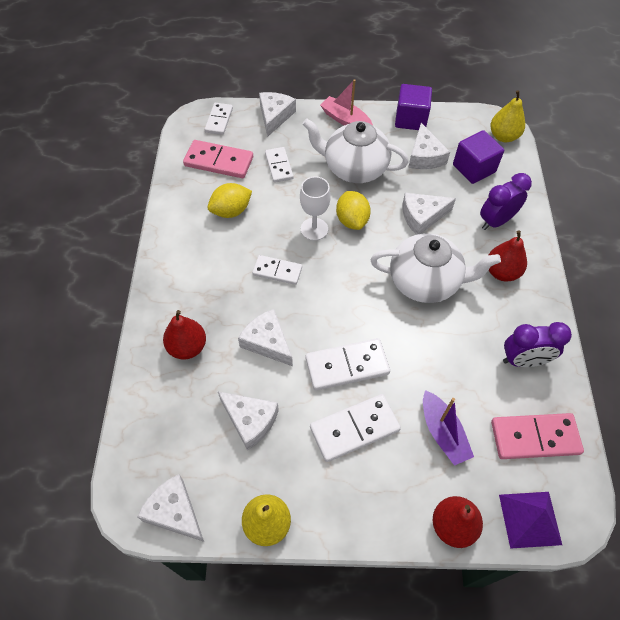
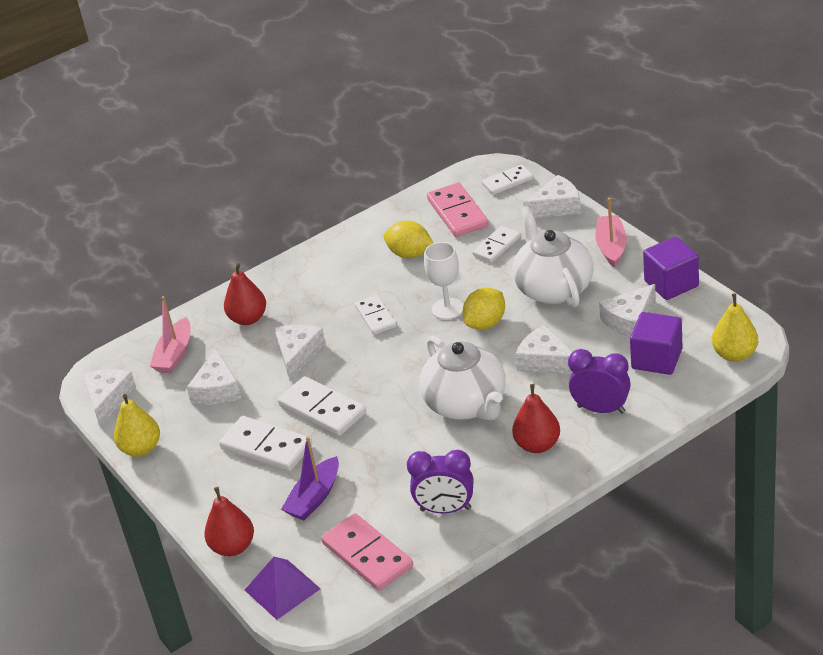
camera: 60 degrees right, 20 degrees down
(172, 424) = (174, 354): none -> pink boat
(523, 360) = (445, 509): purple clock -> purple clock turned 45 degrees counterclockwise

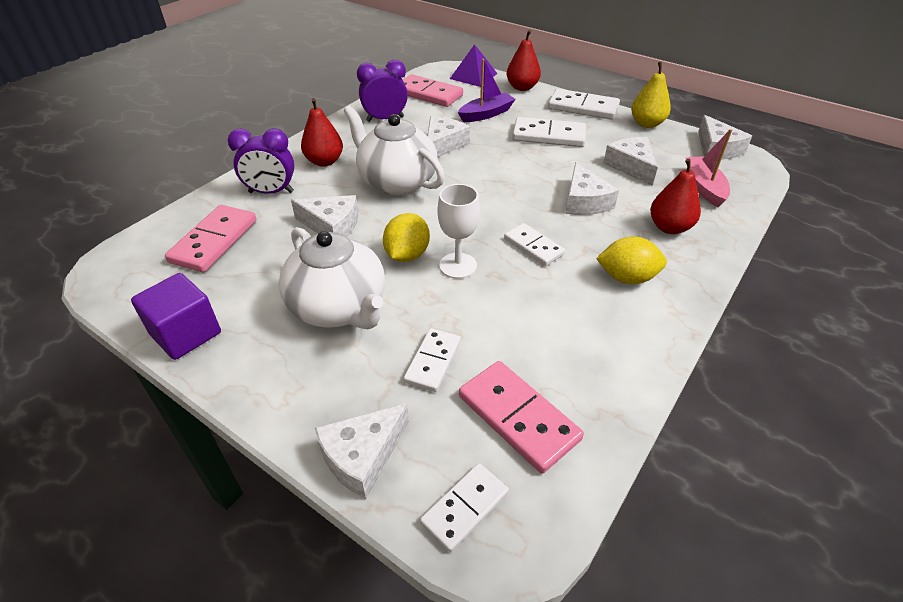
camera: 155 degrees right, 5 degrees up
(314, 497) = (486, 114): purple boat -> purple boat turned 45 degrees clockwise
(322, 409) = (524, 163): white domino -> white domino (583, 107)
(410, 254) = (546, 332): yellow lemon -> yellow lemon (627, 278)
(611, 247) = (267, 383): pink boat -> none
(630, 320) = (242, 279): white cheese -> white cheese (443, 145)
(657, 359) = (214, 241): purple cube -> pink domino
(734, 354) = (128, 256): yellow pear -> none

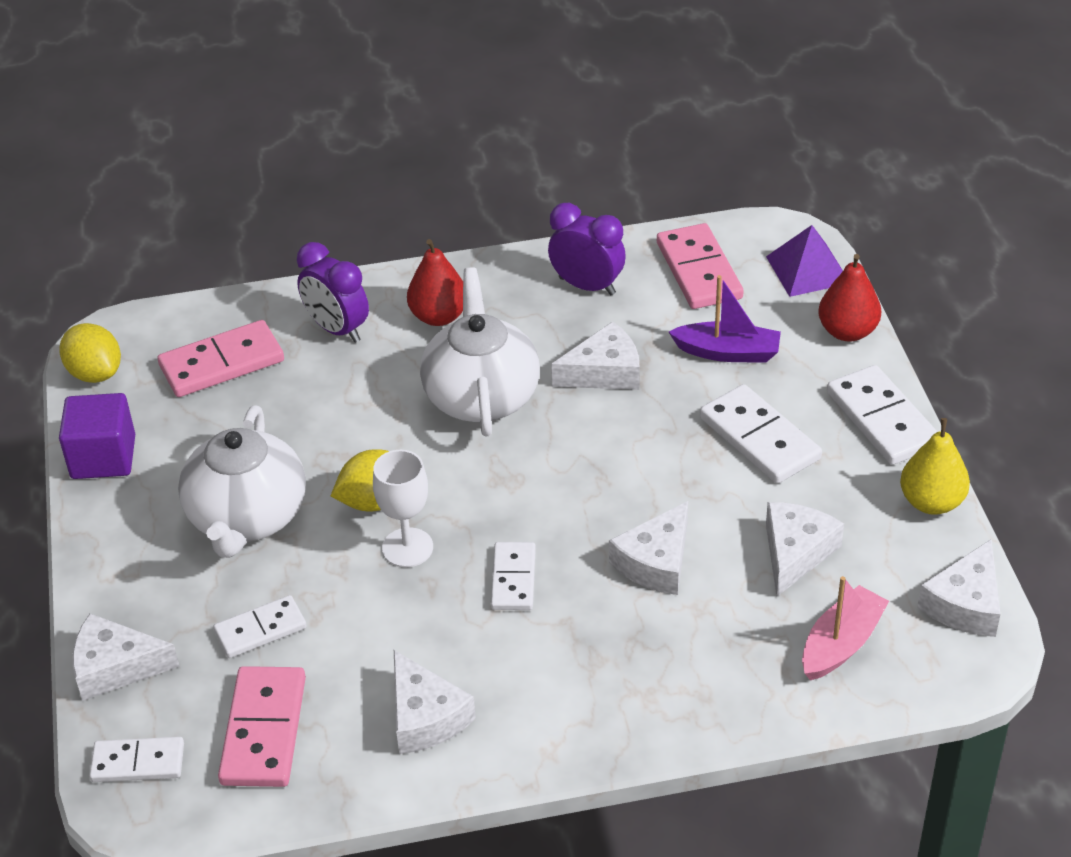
camera: 45 degrees right, 0 degrees up
(332, 225) = (346, 414): white cheese -> white cheese (425, 717)
(627, 278) = (556, 683): yellow lemon -> yellow lemon (95, 373)
(669, 227) = (702, 662): red pear -> none

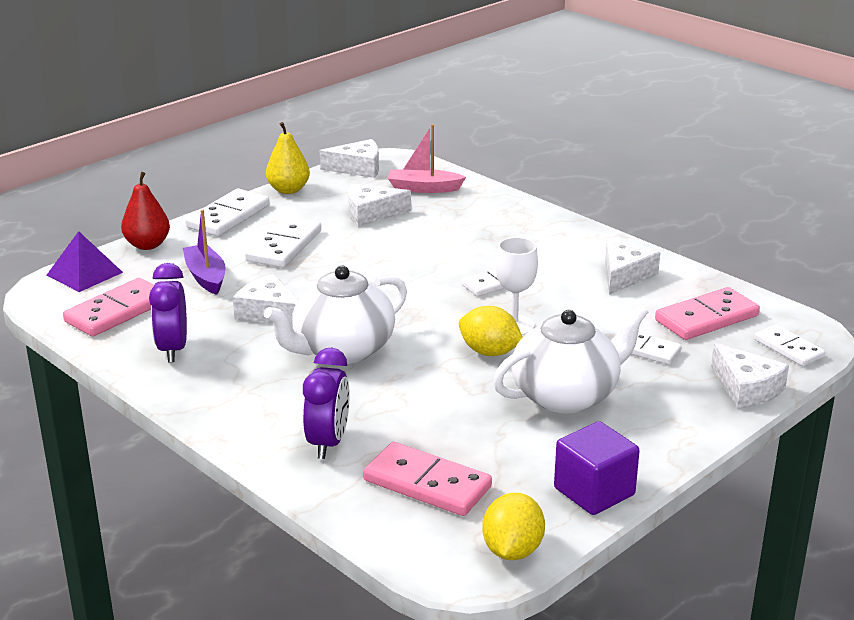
camera: 125 degrees left, 15 degrees down
(438, 316) = (267, 400): red pear -> none
(656, 562) = (426, 247): white cheese -> none

